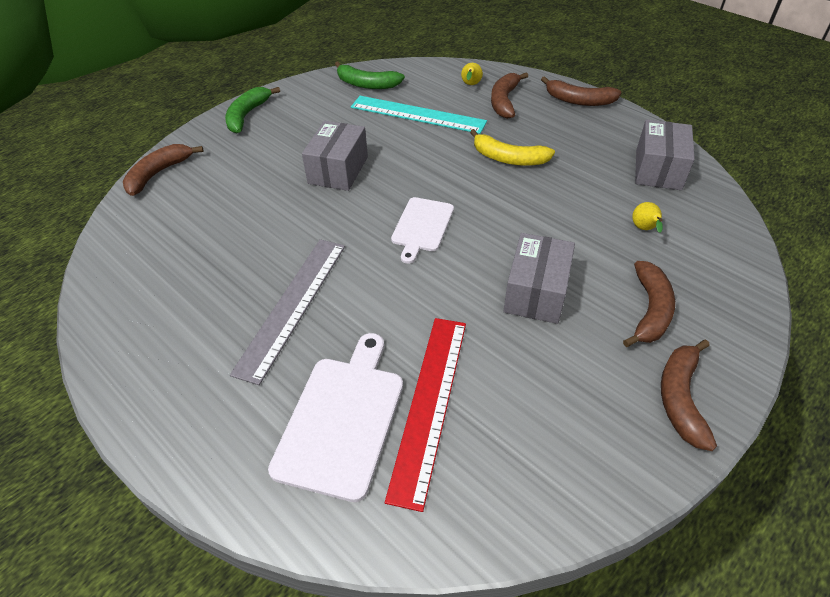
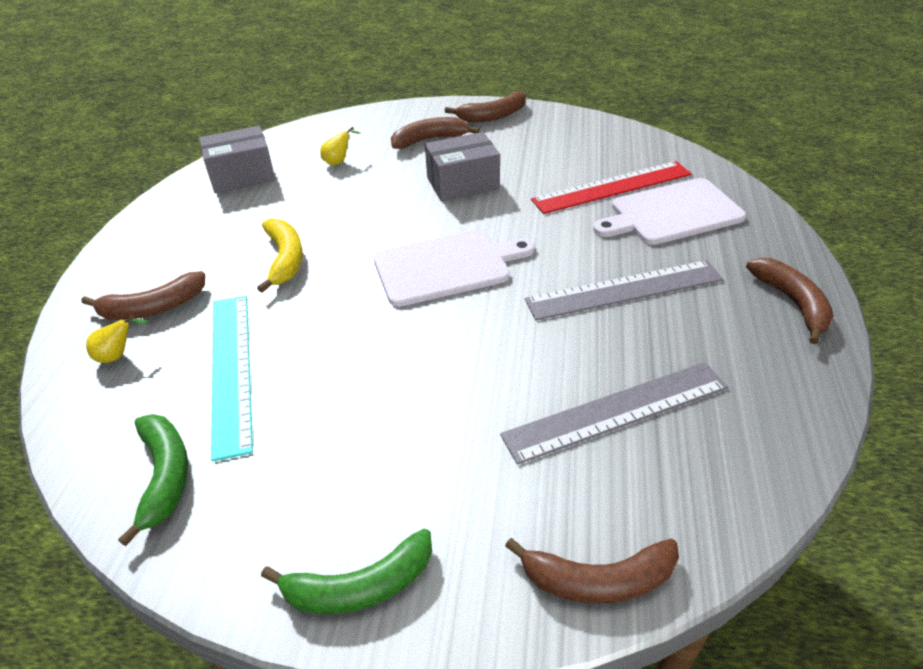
camera: 125 degrees left, 5 degrees down
(215, 232) = (616, 411): none -> grey ruler
(338, 170) = (412, 376): grey box -> none
(422, 226) = (446, 266): white cutting board -> white cutting board, size x1.55
(579, 100) = (124, 253): brown banana -> brown banana (792, 303)

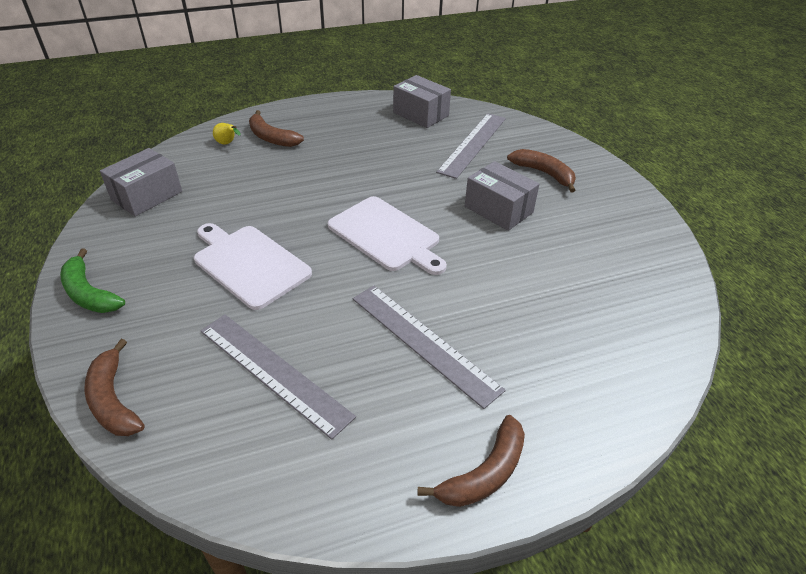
camera: 60 degrees right, 0 degrees up
(165, 476) = (147, 196): green banana -> grey box
(232, 370) = (234, 185): turquoise ruler -> none
(285, 259) = (346, 164): yellow banana -> none
(338, 162) = (472, 144): yellow pear -> grey ruler
(492, 116) = (616, 193): brown banana -> none
(612, 187) = (573, 297): red ruler -> none
(672, 213) = (565, 349): white cutting board -> white cutting board (249, 264)

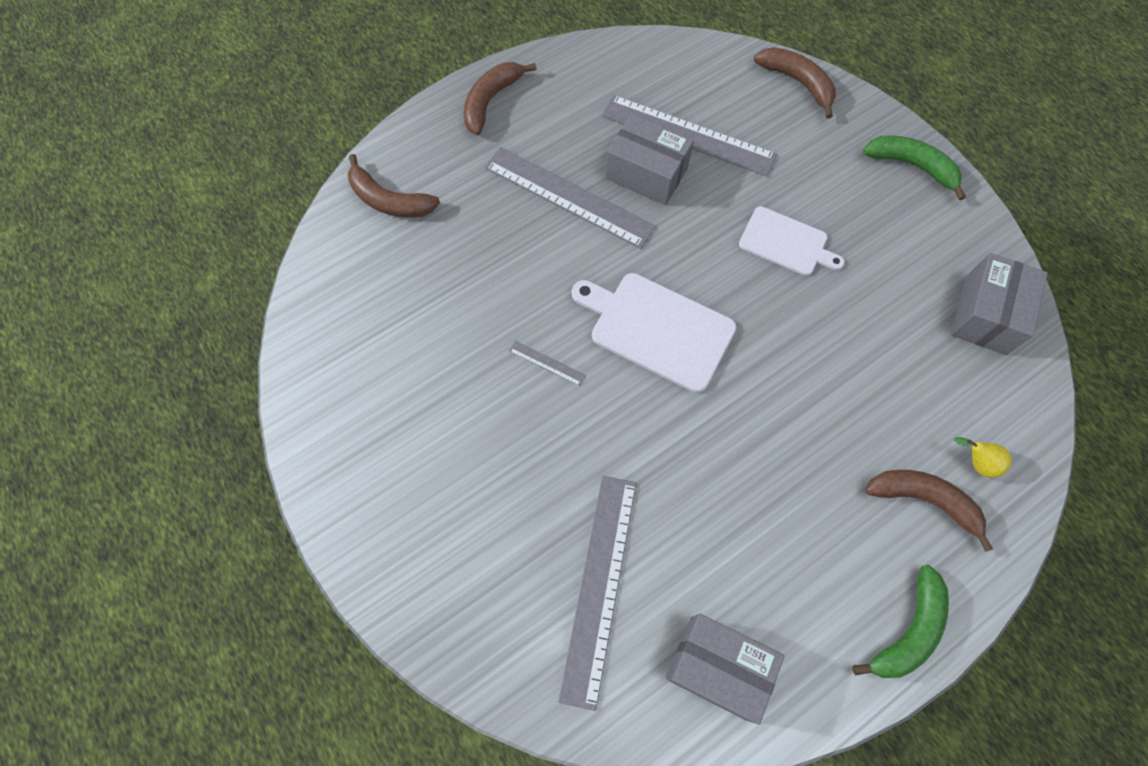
camera: 165 degrees right, 25 degrees up
(249, 264) = (786, 242): white cutting board -> white cutting board, size x0.65
(319, 107) = (908, 630): none -> green banana
(478, 234) = (547, 363): none -> grey ruler
(498, 209) = (529, 421): grey box -> grey box (646, 173)
(544, 173) = (473, 532): brown banana -> brown banana (389, 200)

